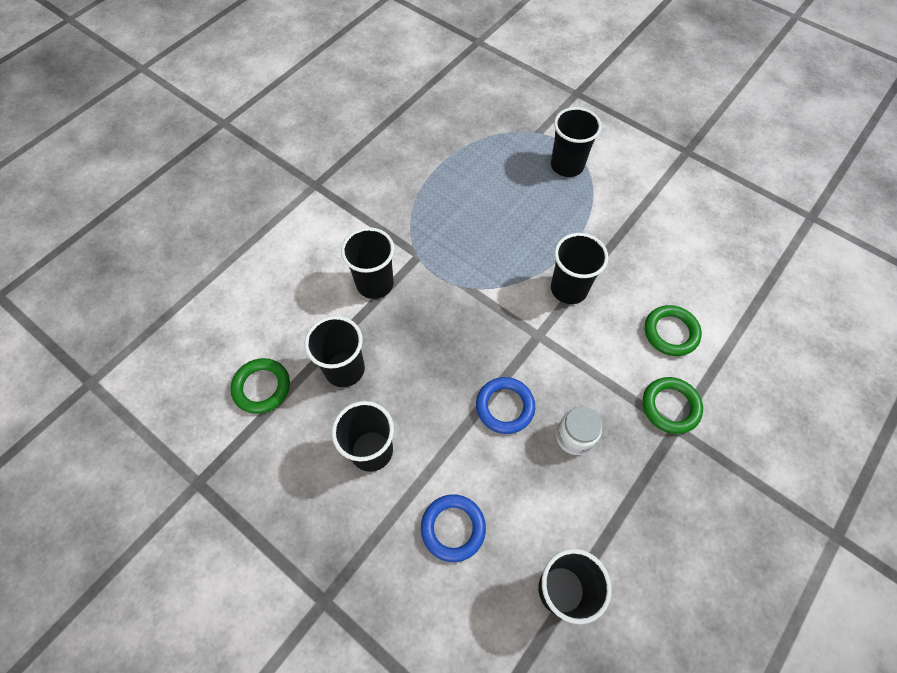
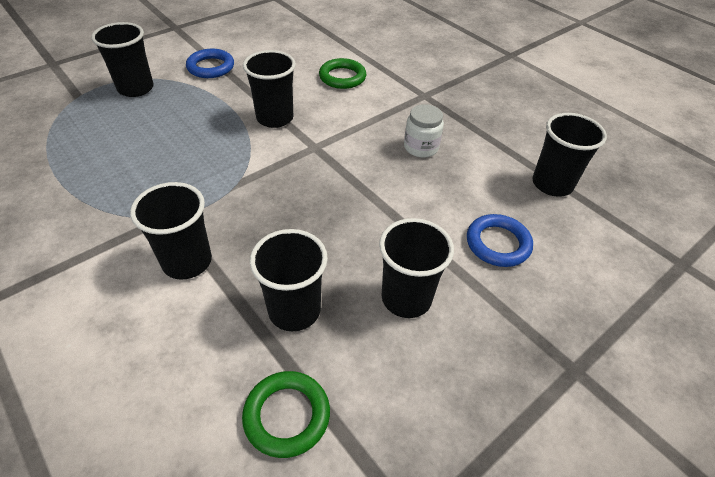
camera: 80 degrees left, 15 degrees down
(505, 407) = (381, 183): blue ring -> blue ring (211, 67)
(670, 406) = (406, 93): green ring -> none

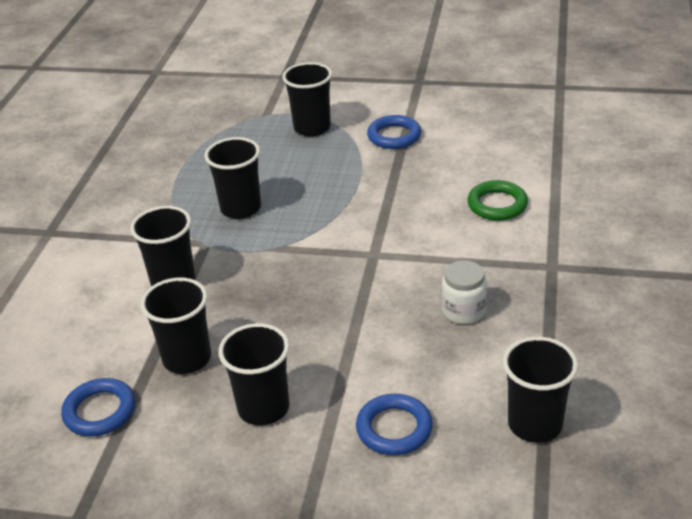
camera: 55 degrees right, 10 degrees down
(275, 118) = (379, 211): black cup -> black cup (241, 208)
(287, 415) = (100, 411): green ring -> blue ring

